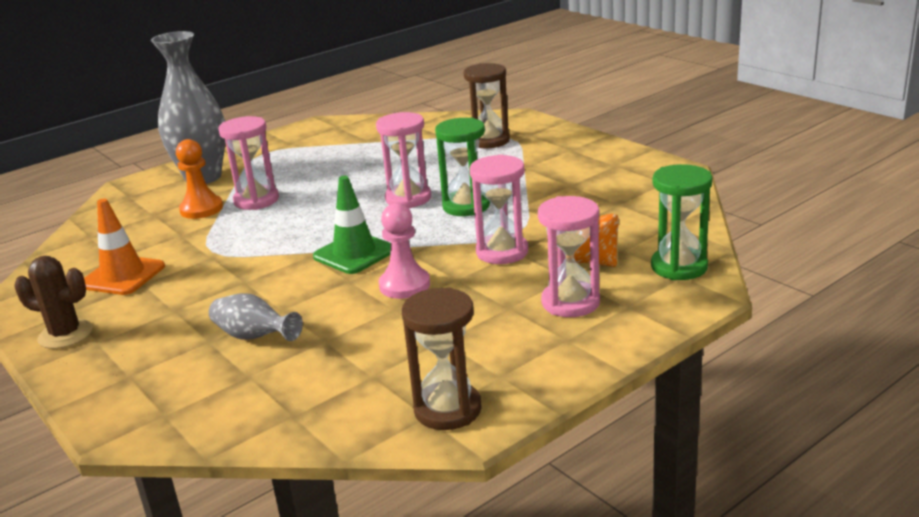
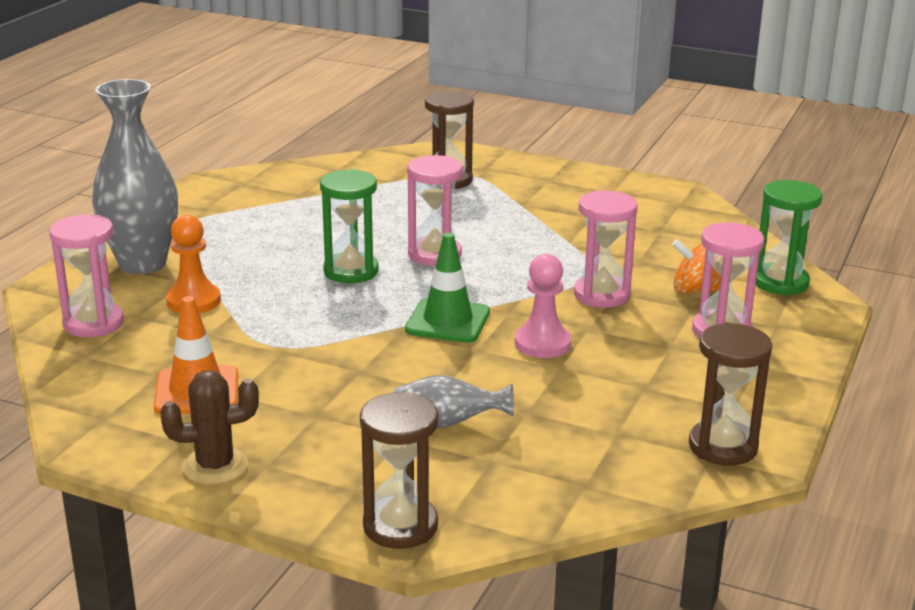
camera: 30 degrees left, 0 degrees up
(121, 413) = (400, 526): none -> brown hourglass
(256, 200) = (252, 281): pink hourglass -> pink hourglass (93, 323)
(466, 206) = (508, 254): green hourglass -> green hourglass (351, 271)

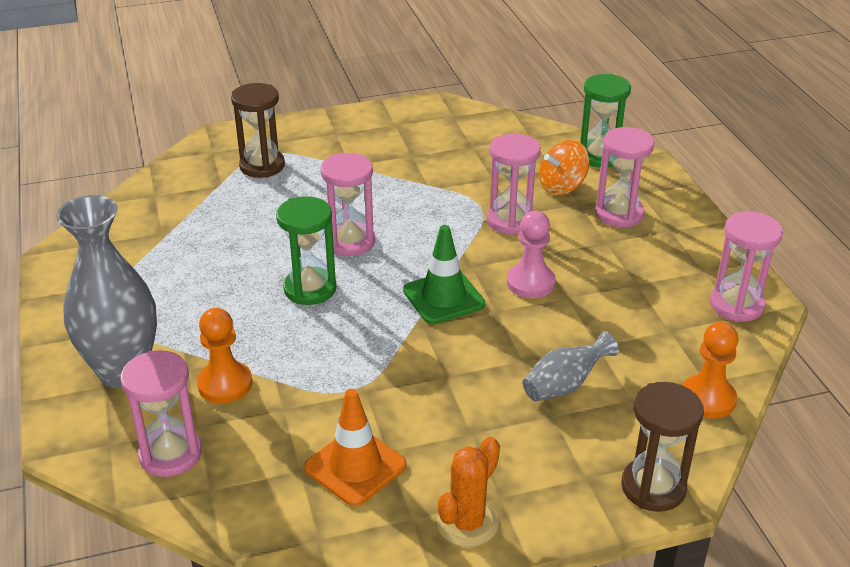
camera: 40 degrees left, 10 degrees up
(215, 466) = (467, 523): brown cactus -> orange cactus
(563, 496) = (707, 399): none -> orange pawn
(723, 446) = (736, 305): brown hourglass -> pink hourglass

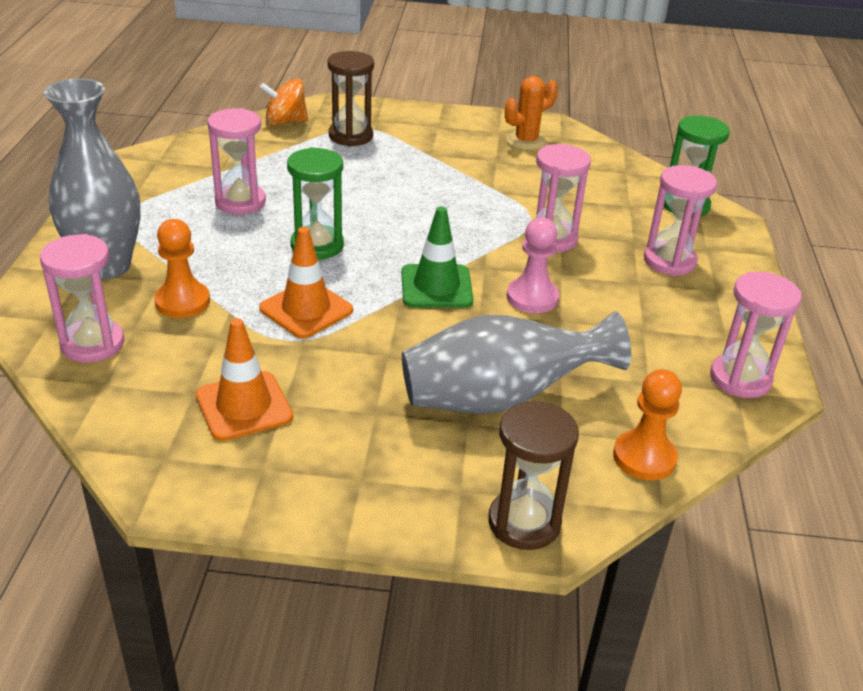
camera: 20 degrees right, 0 degrees up
(344, 356) = (306, 309): none -> orange traffic cone
(350, 242) = (383, 217): pink hourglass -> pink hourglass (240, 202)
(467, 523) = (311, 491): orange cactus -> orange cactus (526, 141)
(562, 187) = (626, 222): orange spinning top -> orange spinning top (285, 122)
(564, 385) = (500, 398): grey vase -> grey vase, size x1.93

